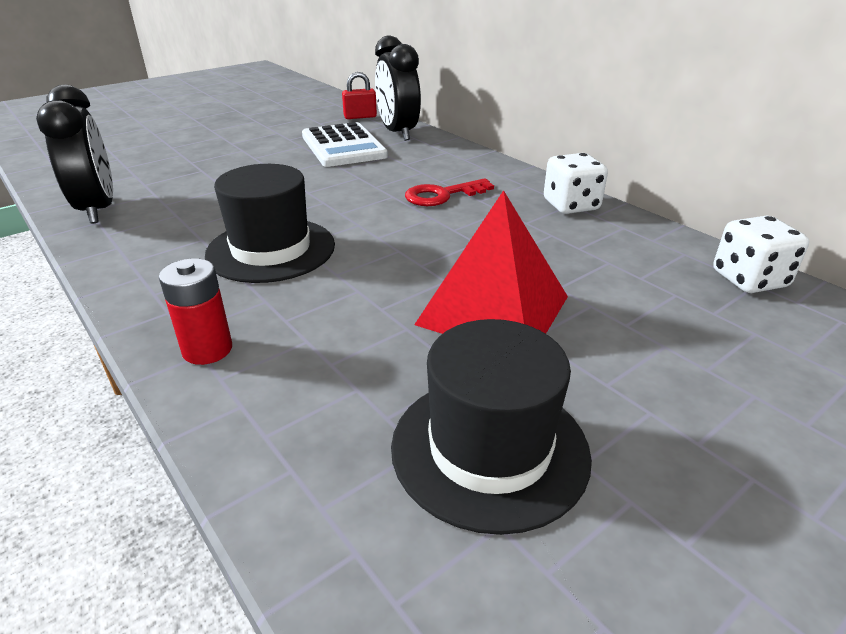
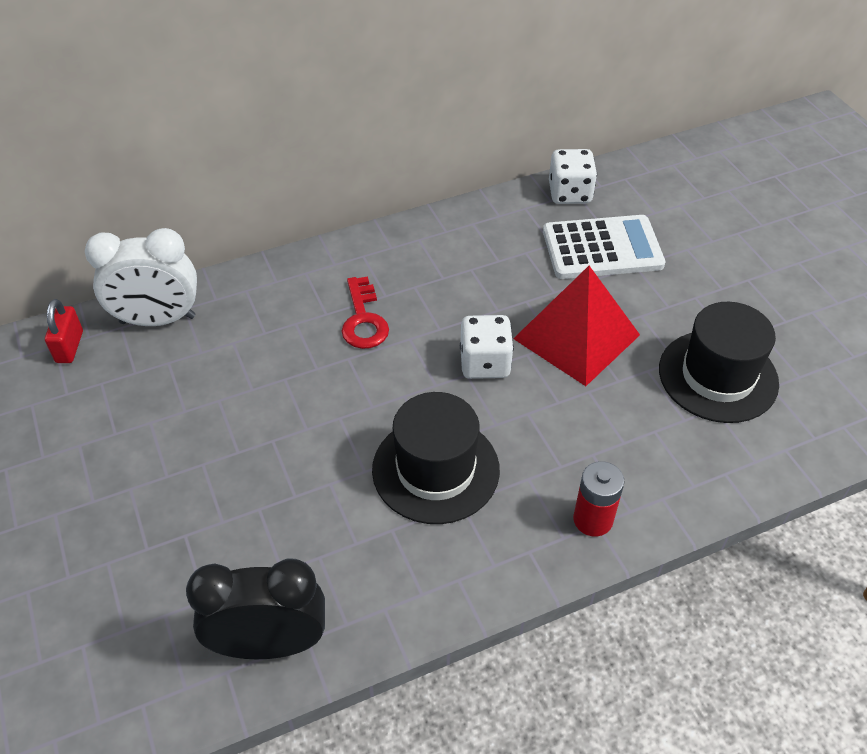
camera: 75 degrees left, 15 degrees up
(343, 146) = (177, 379): white calculator -> white calculator (602, 248)
(397, 132) = (158, 320): black clock -> white clock
(571, 205) = (421, 239): white dice -> white dice (485, 363)

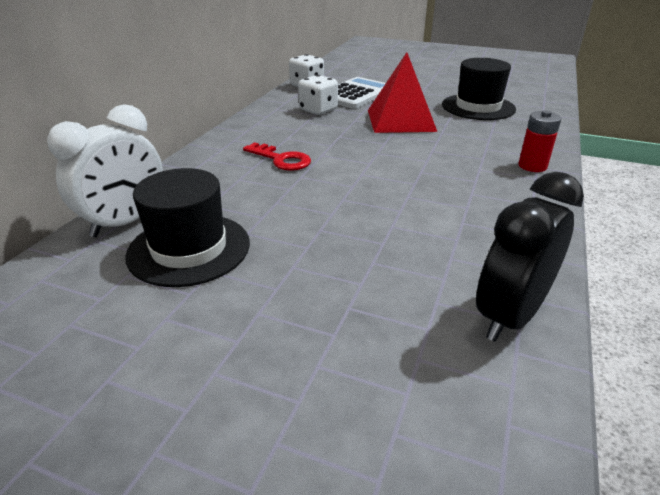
camera: 45 degrees left, 15 degrees down
(69, 347) = (58, 273): red padlock -> none
(435, 469) = (434, 189): black hat -> black hat (189, 249)
(485, 363) = (378, 145): white dice -> white dice (318, 110)

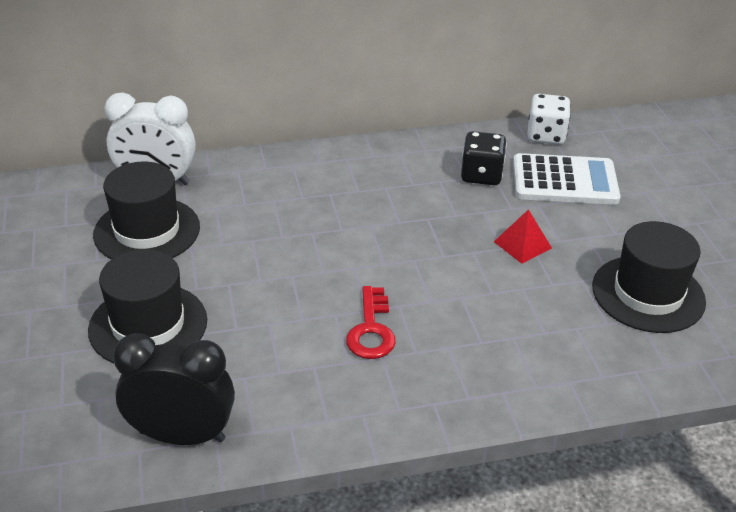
camera: 55 degrees right, 5 degrees up
(282, 160) = (333, 206): red key -> red key (371, 330)
(318, 110) = (481, 175): white dice -> black dice
(331, 290) = (148, 325): none -> black hat
(400, 120) = (522, 244): red pyramid -> red pyramid, size x0.49
(532, 166) = (499, 388): red battery -> none

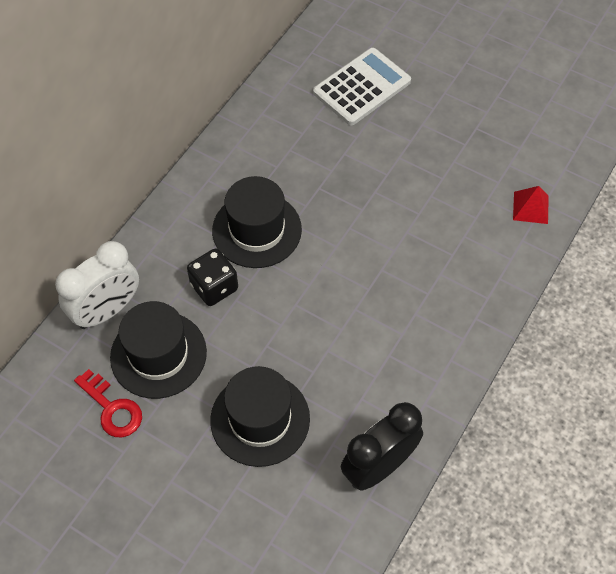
camera: 45 degrees left, 20 degrees up
(371, 330) = (388, 301): red key -> red key (112, 408)
(481, 175) = (309, 123): black dice -> black dice (214, 287)
(522, 244) = (395, 161): red pyramid -> red pyramid (530, 207)
(546, 135) = (308, 54): white dice -> none
(648, 294) = (496, 141): black hat -> black hat (257, 230)

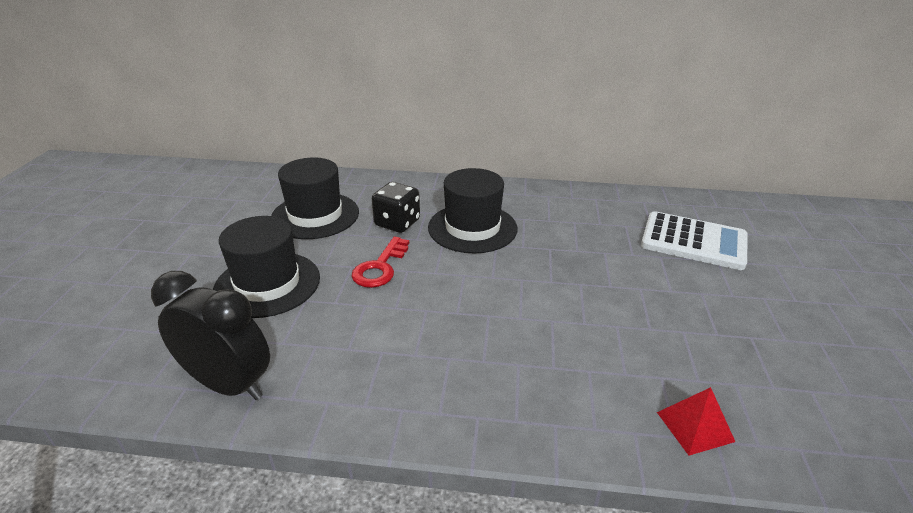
camera: 65 degrees right, 25 degrees down
(107, 311) = (345, 185): white clock -> none
(112, 408) = (255, 209): red key -> red key (380, 267)

